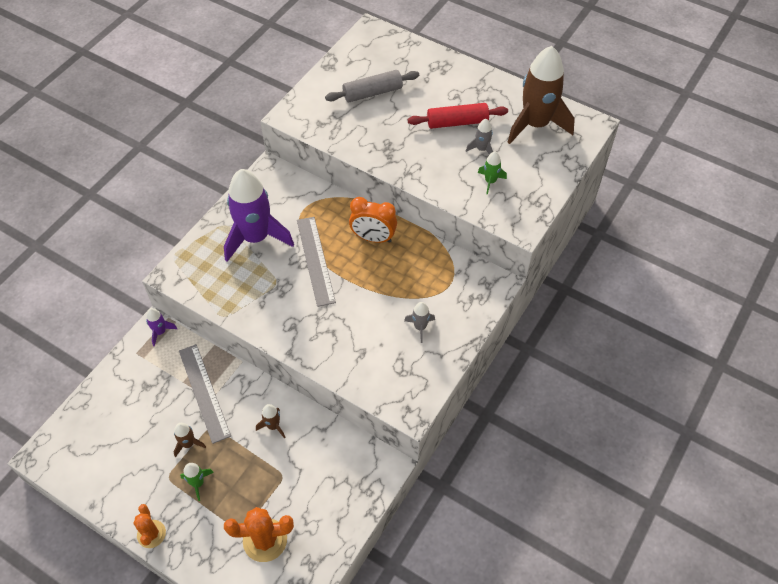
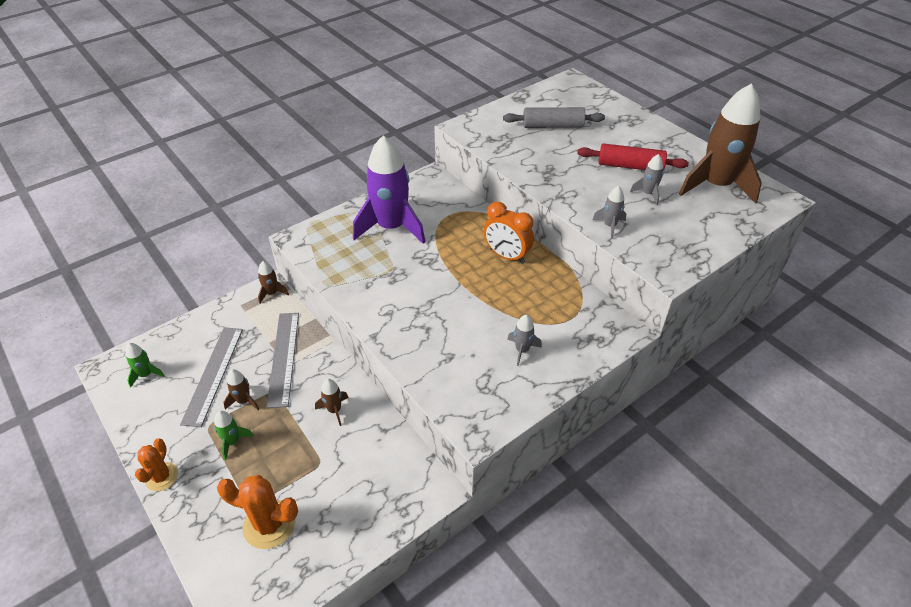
camera: 20 degrees right, 10 degrees down
(160, 332) = (272, 293): purple rocket -> brown rocket
(315, 260) = (439, 260): grey ruler -> grey ruler (213, 374)
(460, 193) = (609, 226): none -> grey rocket
(490, 181) = (647, 223): green rocket -> green rocket (146, 374)

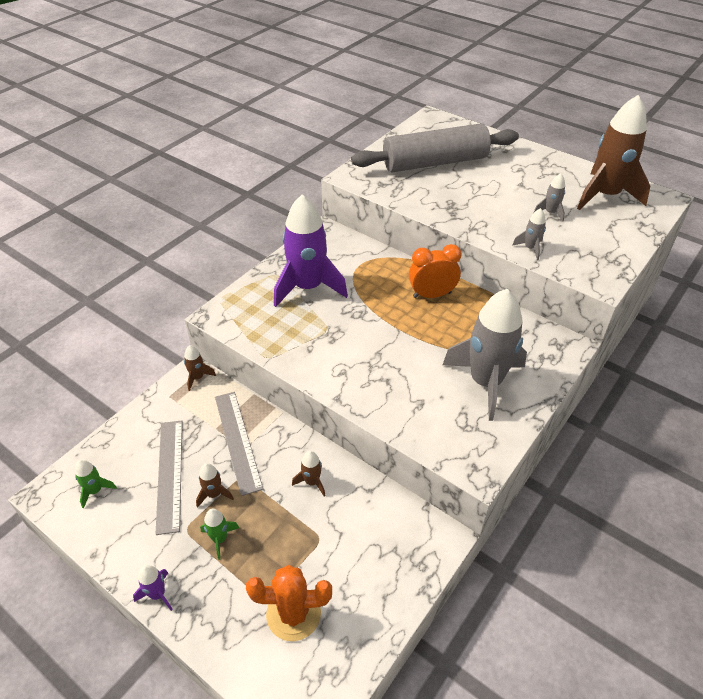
camera: 15 degrees left, 0 degrees up
(161, 477) = (157, 594): orange cactus -> purple rocket
(507, 256) = (432, 295): orange clock -> orange clock turned 150 degrees clockwise
(522, 350) = (485, 382): grey rocket -> grey rocket, size x2.38
(552, 126) = (435, 163): grey rolling pin -> grey rolling pin, size x1.75
(630, 166) = (522, 189): red rolling pin -> none

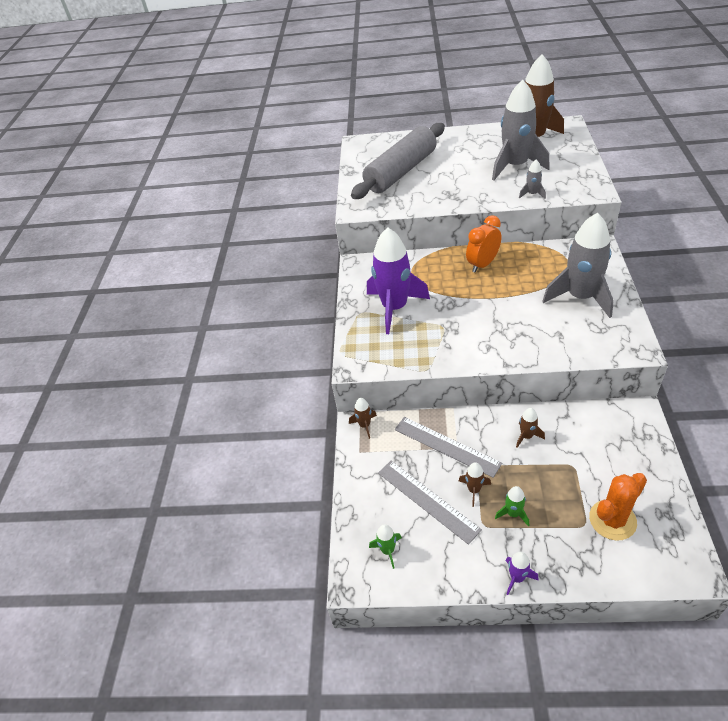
camera: 30 degrees left, 0 degrees up
(550, 213) = (515, 166): grey rocket -> grey rocket, size x2.38

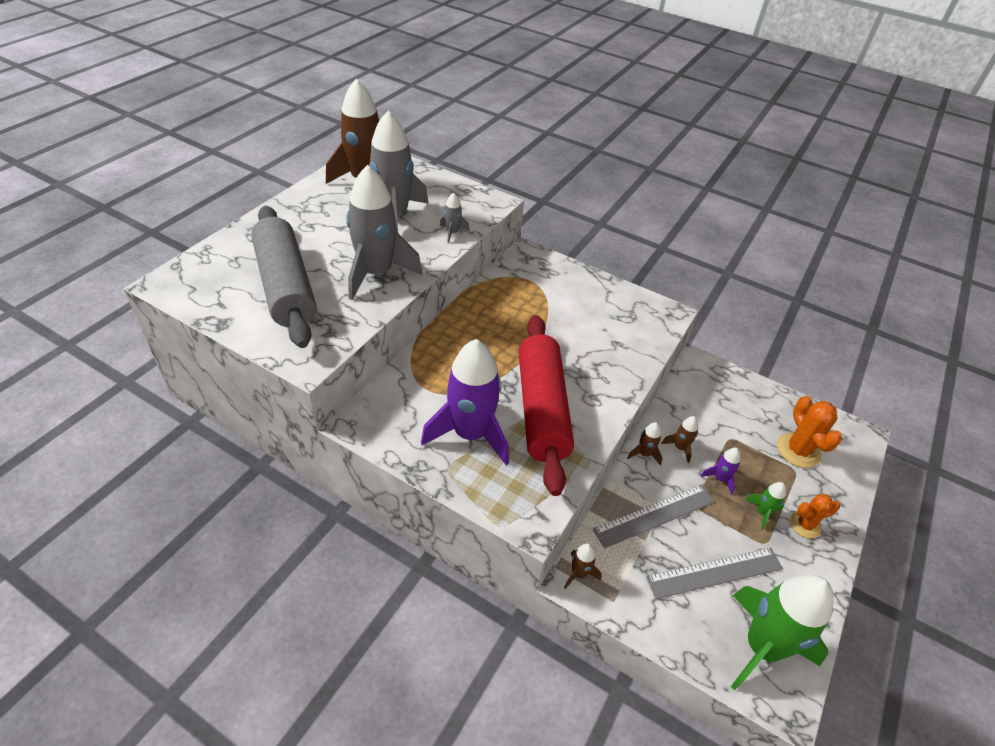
camera: 70 degrees left, 0 degrees up
(388, 550) = (761, 647): green rocket -> green rocket, size x2.38
(448, 327) = (542, 409): none -> red rolling pin
(474, 490) = (721, 526): brown rocket -> brown rocket (644, 454)
(482, 264) = (472, 330): orange clock -> none
(517, 578) = (832, 552): purple rocket -> purple rocket (720, 478)
(529, 549) = (805, 525): none -> orange cactus
(580, 297) = (581, 302): grey rocket -> grey rocket (376, 273)

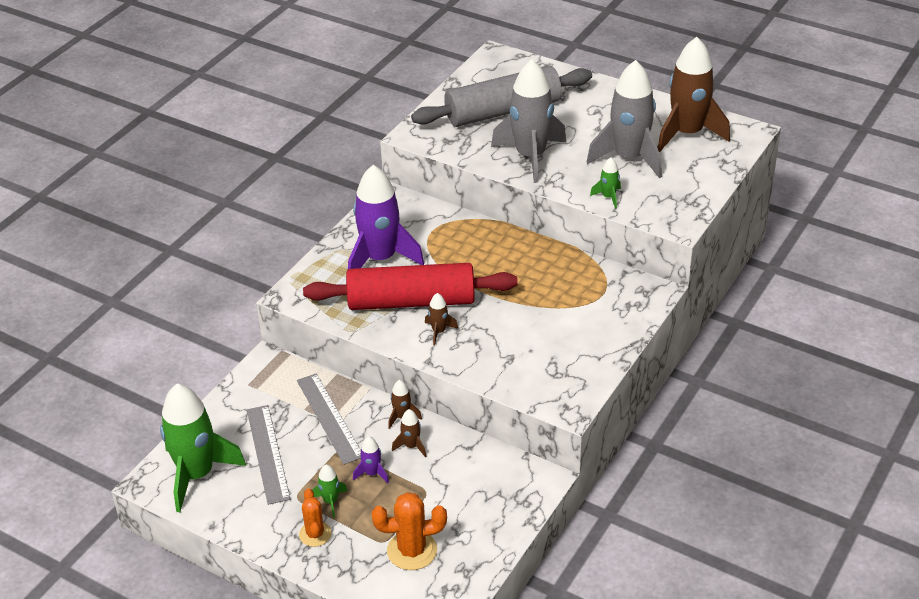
camera: 95 degrees right, 5 degrees down
(452, 233) = (608, 197): grey rocket -> green rocket
(579, 574) = (274, 364): brown rocket -> brown rocket (439, 331)

